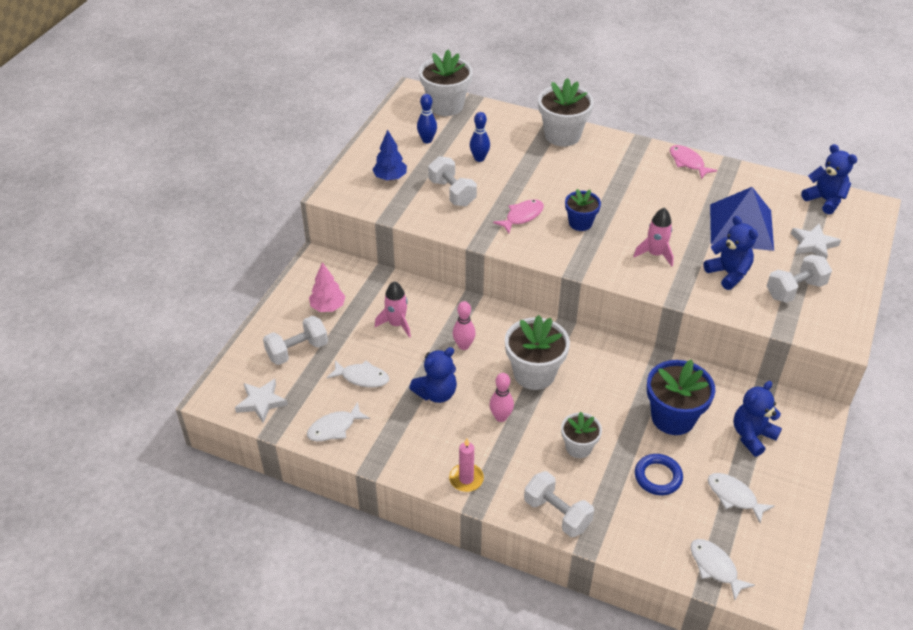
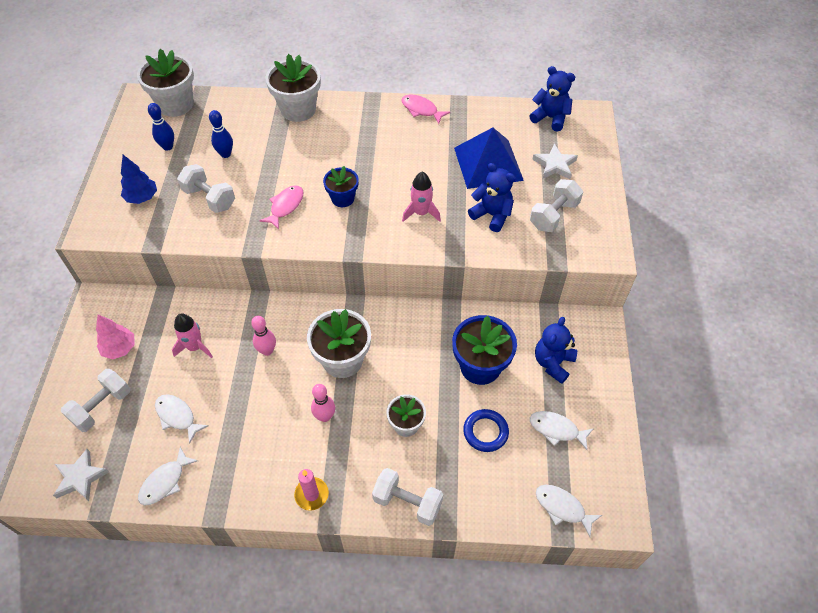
camera: 20 degrees left, 10 degrees up
(362, 377) = (177, 416): white fish -> white fish turned 135 degrees counterclockwise
(436, 393) = (255, 410): blue teddy bear -> none

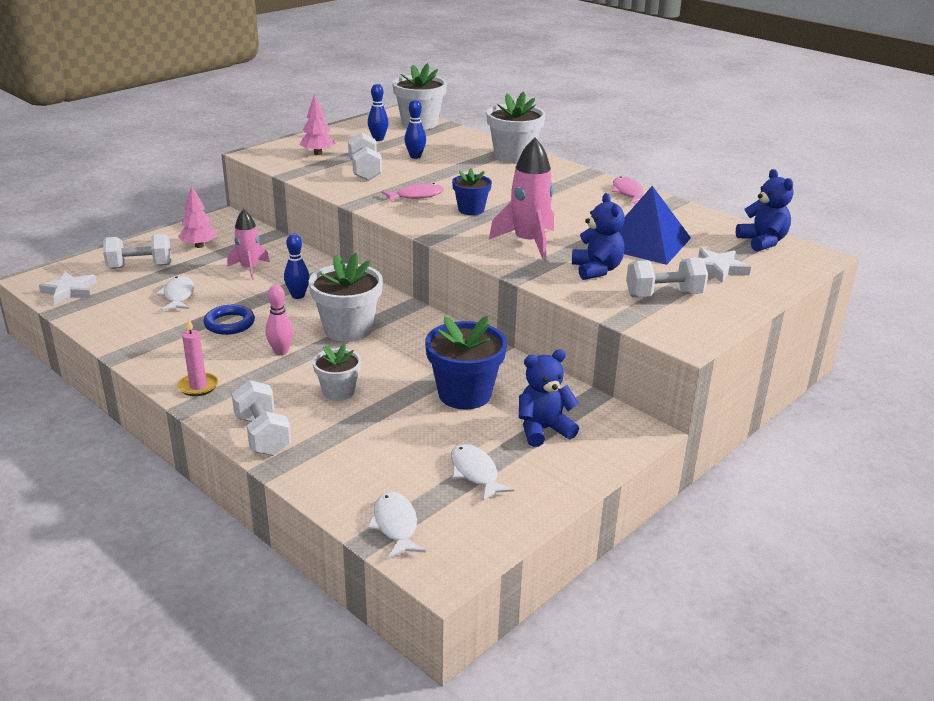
camera: 40 degrees right, 25 degrees down
(142, 198) = (318, 153): blue tree -> pink tree
(165, 482) = (114, 322): white fish -> none
(267, 350) = (298, 296): pink bowling pin -> blue bowling pin
(421, 213) = (528, 242): pink rocket -> pink rocket, size x1.55
(485, 432) = (402, 435): blue ring -> blue ring (229, 323)

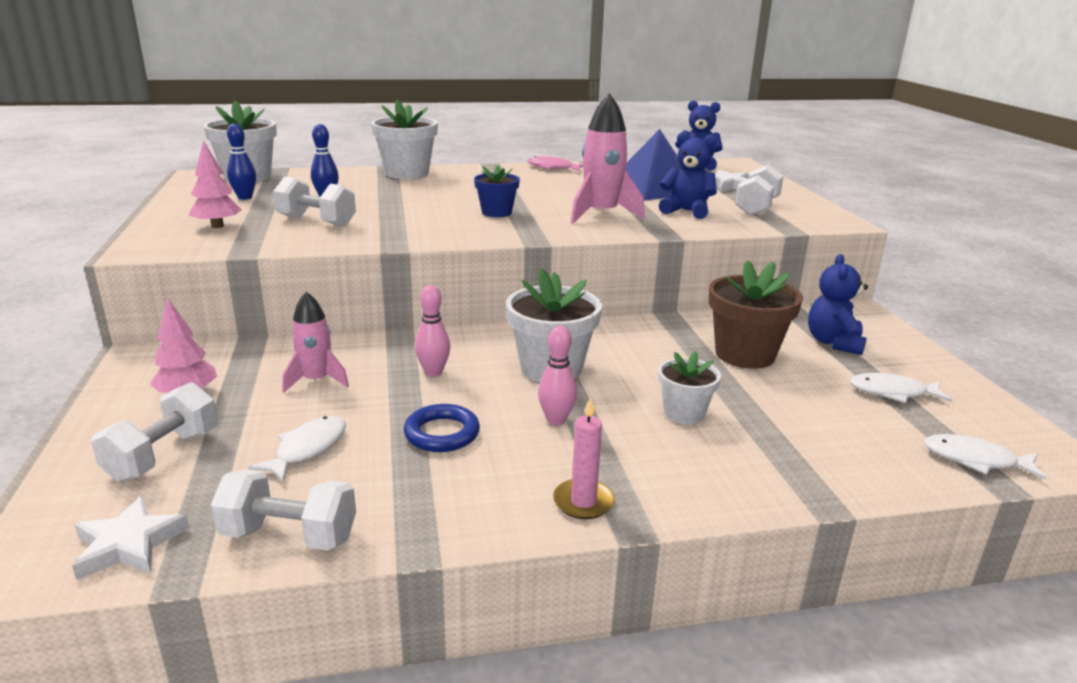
camera: 55 degrees left, 5 degrees down
(178, 295) = (307, 449): white fish -> white fish turned 90 degrees clockwise
(263, 435) = (746, 488): white dumbbell -> white dumbbell (289, 536)
(298, 296) = (433, 372): blue bowling pin -> pink bowling pin
(416, 196) = (424, 220): pink fish -> none
(464, 394) = (745, 354): blue flower pot -> brown flower pot

